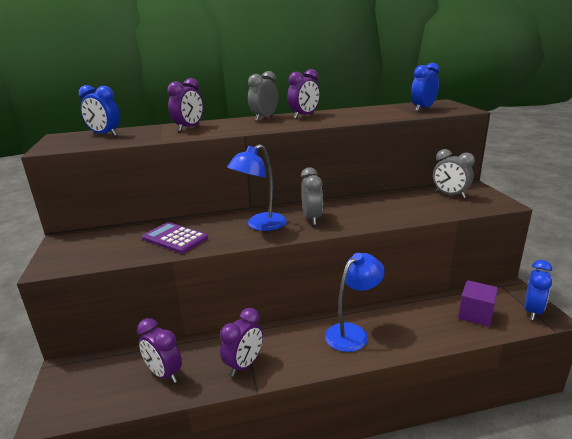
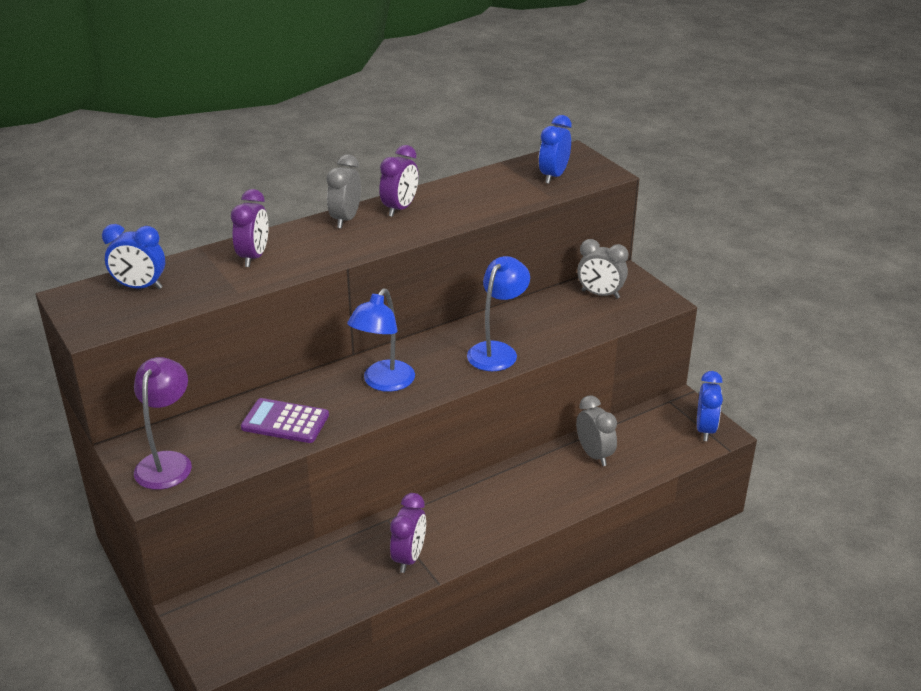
camera: 20 degrees left, 10 degrees up
(77, 250) = (167, 462): none -> purple lamp
(164, 374) = (321, 588): purple clock -> none
(312, 218) = (443, 361): grey clock -> grey clock (594, 455)
(352, 333) = (516, 495): blue lamp -> blue lamp (497, 351)
(475, 314) = (646, 446): purple cube -> none

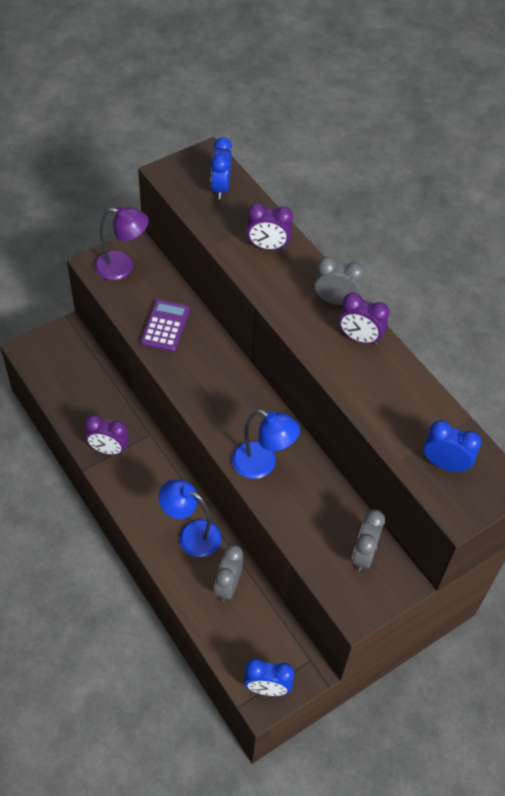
camera: 85 degrees right, 20 degrees up
(383, 383) = (214, 384): blue lamp -> blue lamp (191, 534)
(594, 455) = (228, 586): grey clock -> grey clock turned 135 degrees clockwise

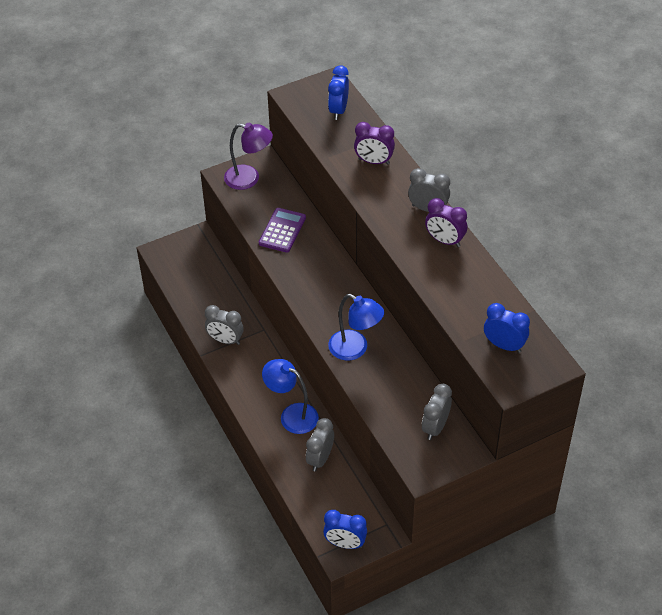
camera: 10 degrees right, 5 degrees down
(109, 450) = (225, 340): purple clock -> grey clock

